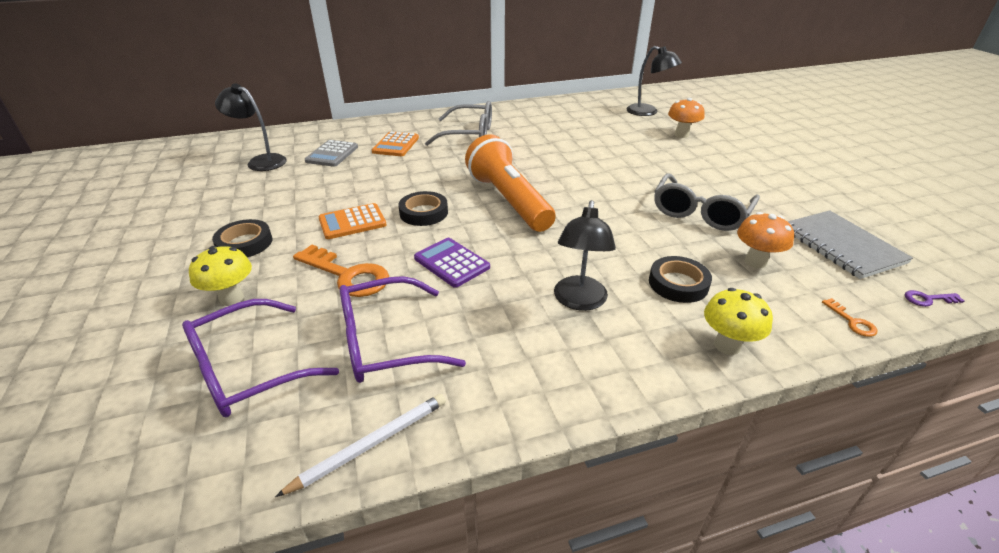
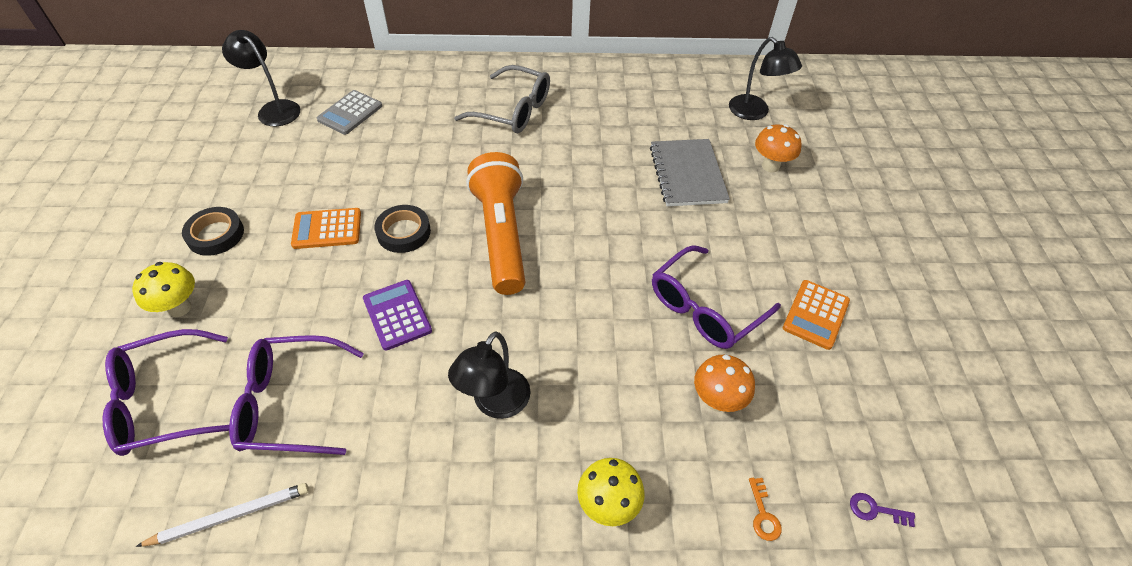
camera: 15 degrees right, 15 degrees up
(348, 275) = (292, 305): orange key -> none
(395, 145) = (424, 111): orange calculator -> orange calculator (815, 314)
(678, 283) = (611, 408): black tape -> none
(700, 213) = (704, 308): grey glasses -> purple glasses
(841, 246) = (836, 404): grey notebook -> grey notebook (687, 174)

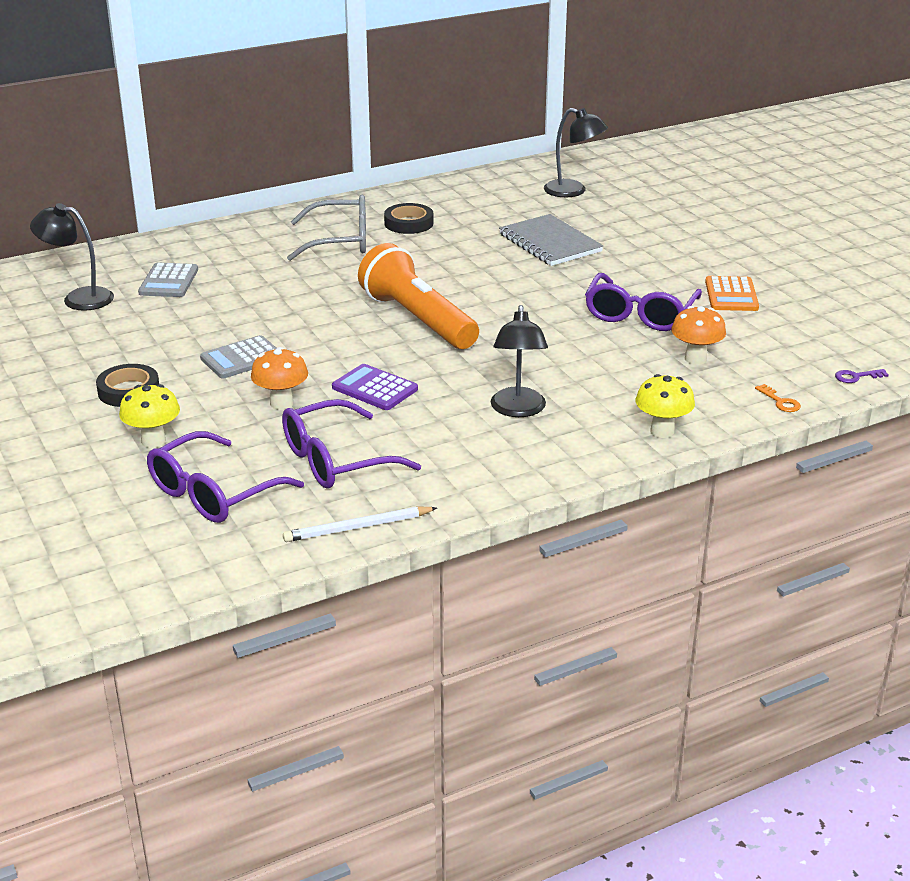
camera: 25 degrees left, 20 degrees down
(230, 516) = (358, 527): white pencil -> white pencil turned 150 degrees counterclockwise
(327, 229) = (242, 358): orange calculator -> grey calculator
(403, 232) = (322, 341): black tape -> black tape (408, 223)
(770, 166) = (618, 221): orange mushroom -> orange mushroom (281, 403)

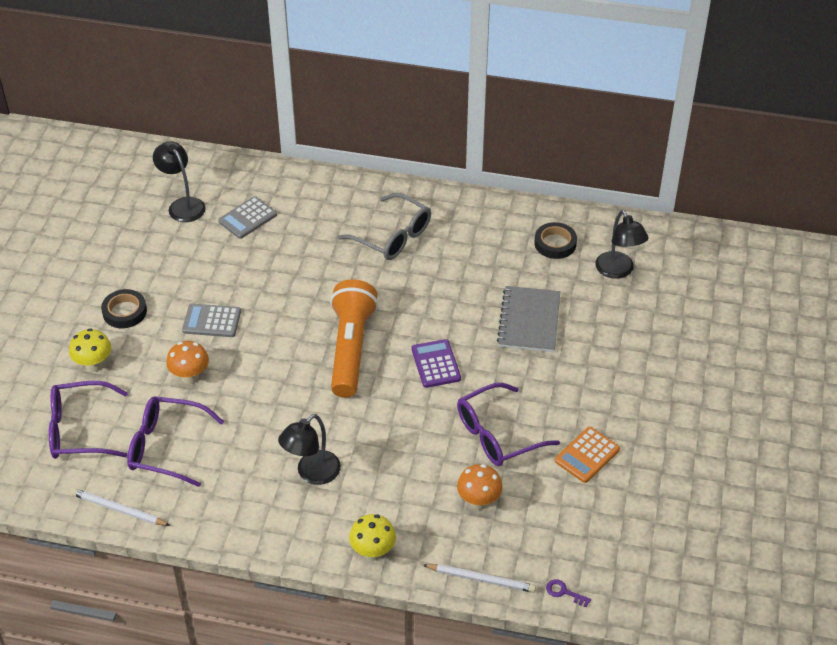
camera: 40 degrees right, 15 degrees up
(375, 388) = (254, 398): purple calculator -> purple calculator (436, 364)
(408, 223) = (458, 242): black tape -> black tape (555, 243)
(780, 402) = (481, 579): orange key -> white pencil

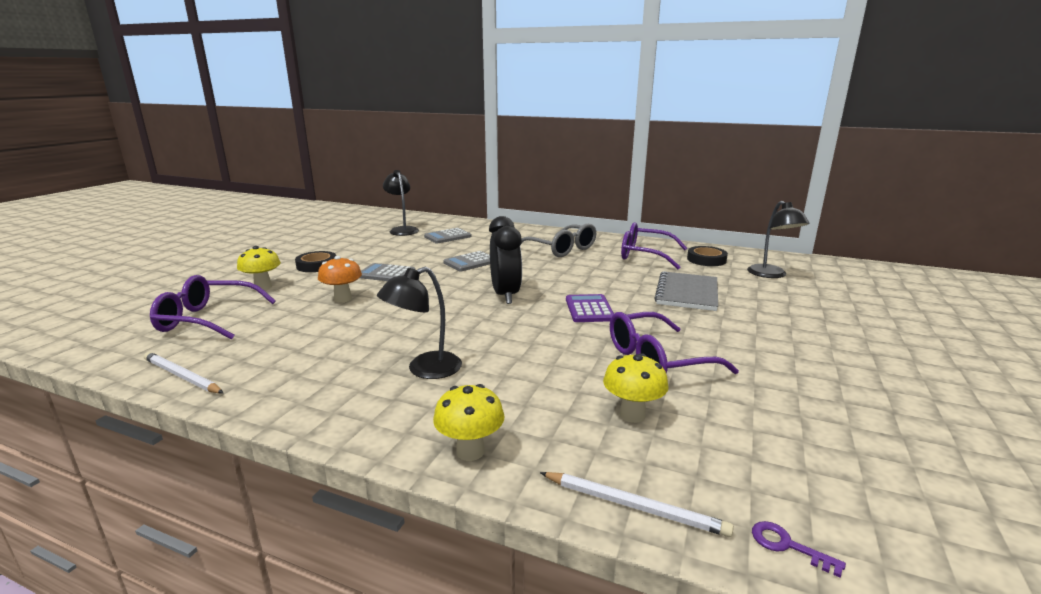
camera: 10 degrees right, 25 degrees down
(166, 447) = (280, 336): purple glasses -> purple glasses (644, 255)
(295, 282) = (470, 262): none -> grey calculator
(350, 349) = (505, 295): orange flashlight -> black clock
(478, 502) = (632, 415): orange mushroom -> yellow mushroom
(587, 455) = (777, 386): orange calculator -> none

